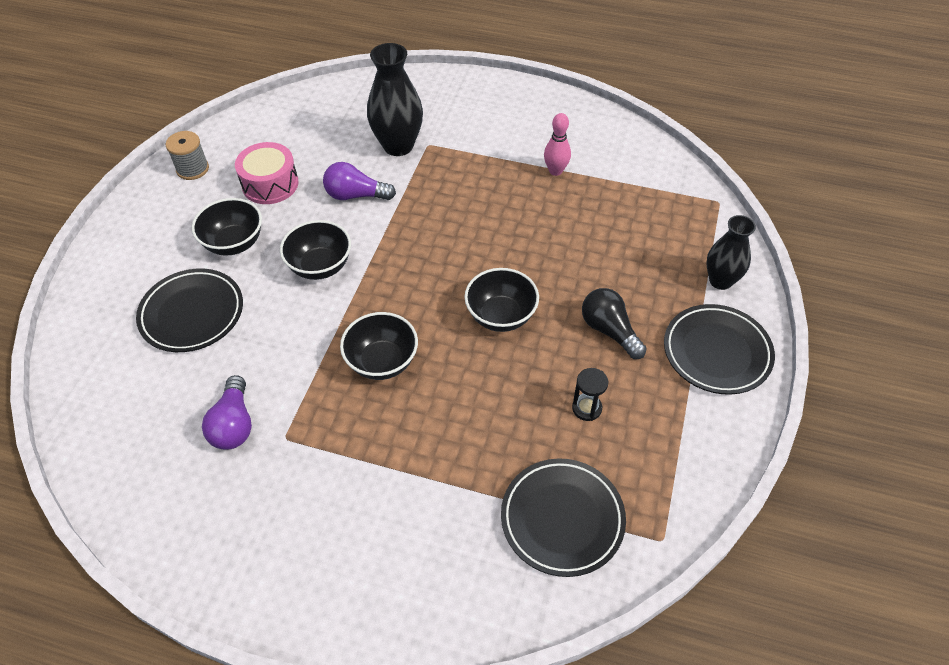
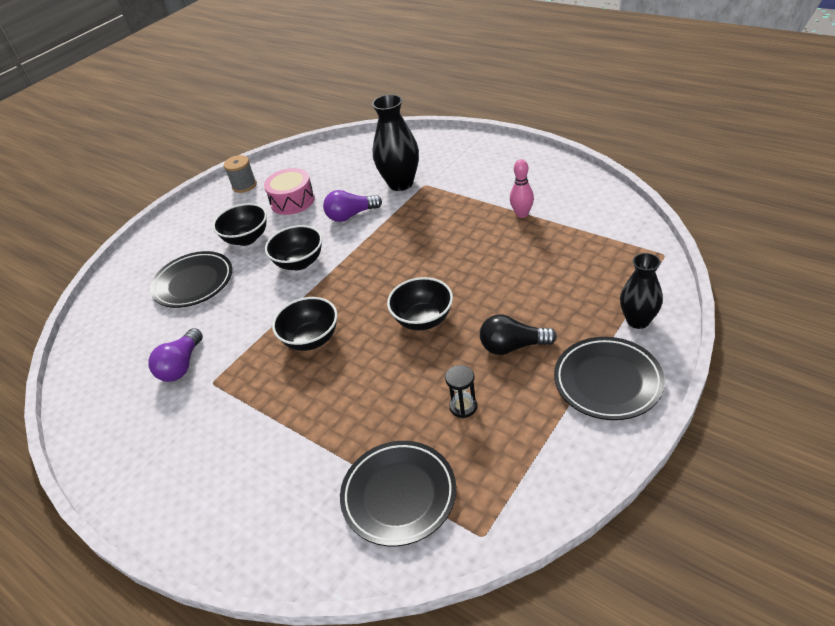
camera: 25 degrees right, 10 degrees down
(356, 195) = (351, 215): purple light bulb -> purple light bulb turned 45 degrees counterclockwise
(609, 331) = (513, 346): black light bulb -> black light bulb turned 75 degrees counterclockwise

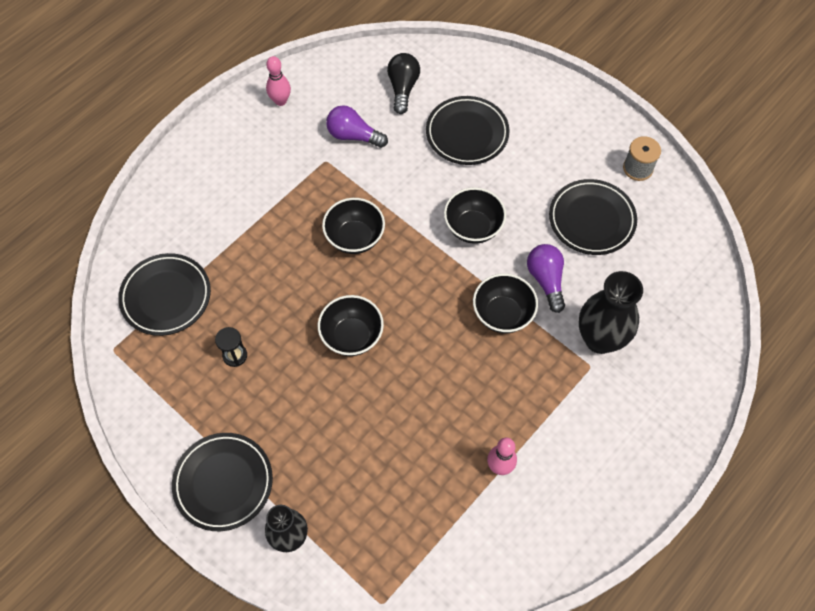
camera: 90 degrees right, 20 degrees up
(117, 444) = (280, 101): none -> pink bowling pin
(247, 238) = (529, 176): black bowl -> black bowl (502, 314)
(292, 201) = (591, 220): pink drum -> black plate
(513, 346) = (292, 410): black light bulb -> black light bulb (403, 88)

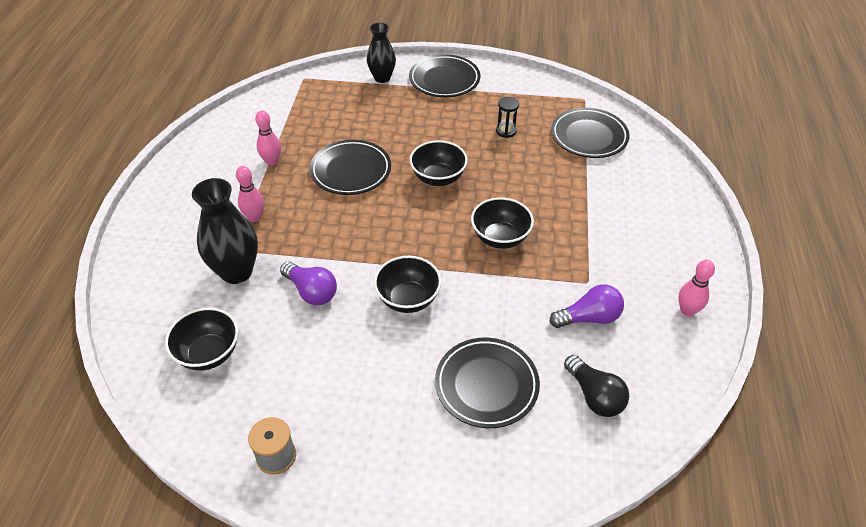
camera: 145 degrees right, 15 degrees down
(502, 314) = (332, 248): black bowl -> black bowl (209, 353)
(555, 395) = (254, 217): none -> pink bowling pin
(591, 220) = (298, 369): black plate -> black plate (351, 171)

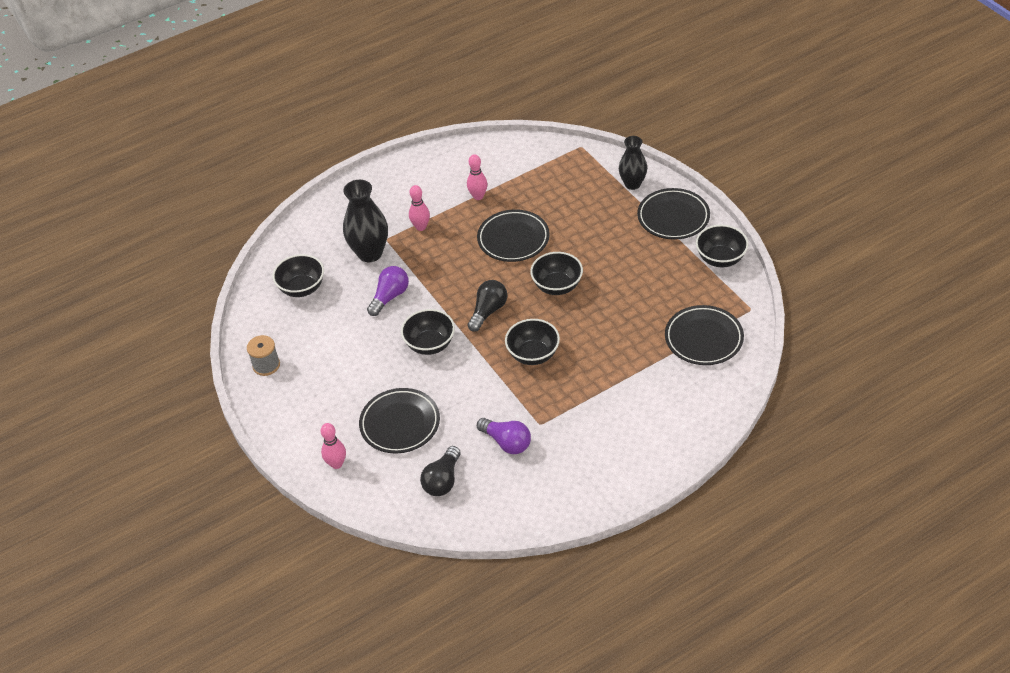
camera: 55 degrees right, 0 degrees up
(311, 291) = (389, 297): purple light bulb -> purple light bulb turned 150 degrees counterclockwise
(415, 235) = (488, 311): none -> black light bulb
(506, 131) = (652, 289): black hourglass -> none
(516, 83) = (720, 259): none -> black bowl
(687, 310) = (569, 491): pink bowling pin -> pink bowling pin (336, 464)

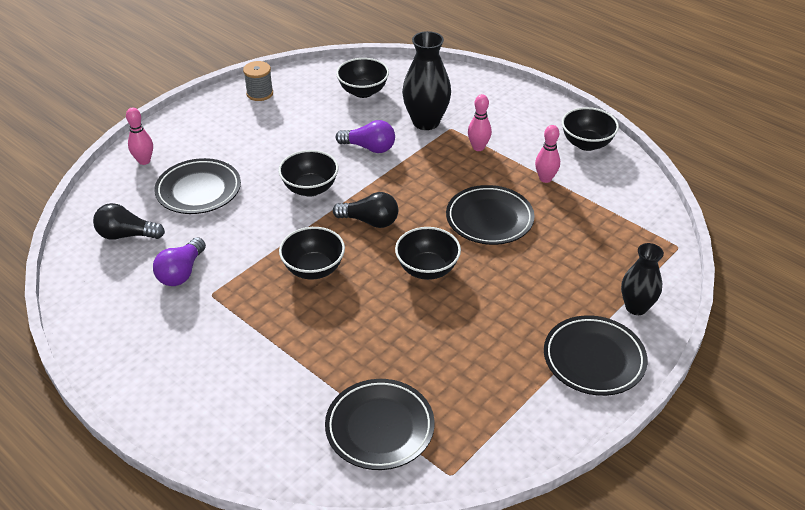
camera: 70 degrees right, 5 degrees down
(720, 259) = (536, 424): black bowl -> black bowl (586, 144)

